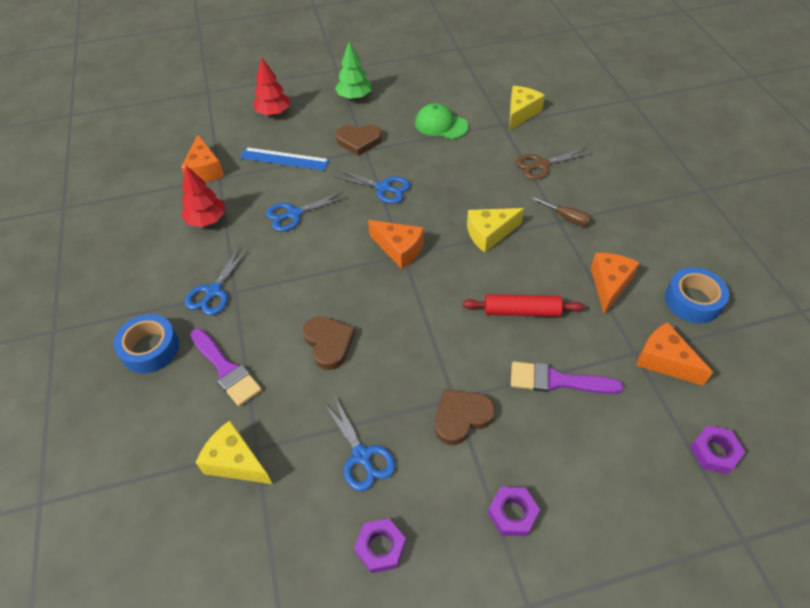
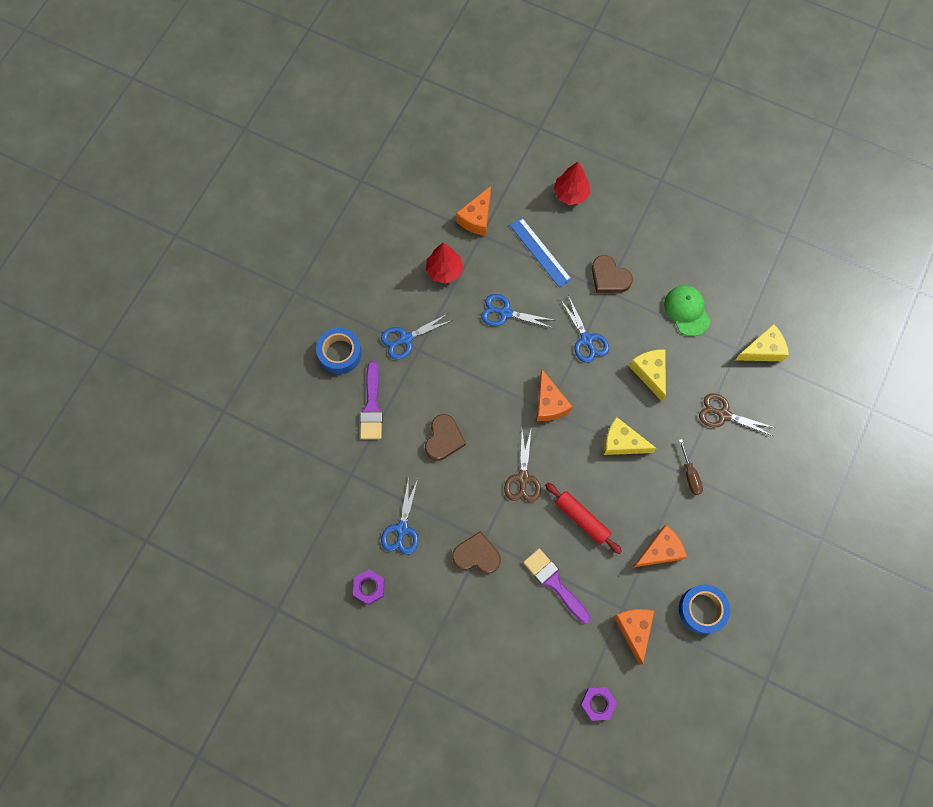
camera: 40 degrees right, 20 degrees up
(235, 462) = (334, 473): yellow cheese -> yellow cheese (650, 373)
(354, 97) = (647, 225): green tree -> none
(436, 319) = (523, 478): none -> brown scissors
(512, 513) = (451, 632): purple nut -> none

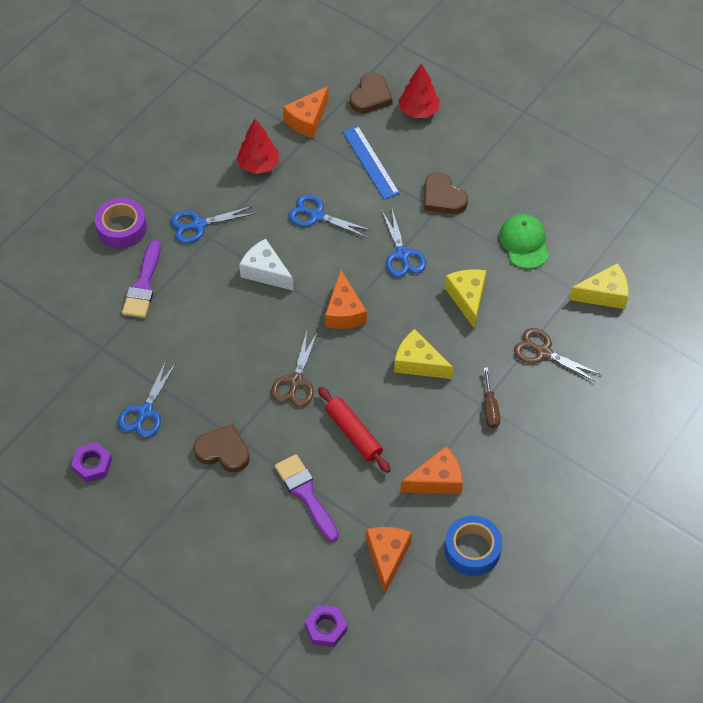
camera: 10 degrees right, 15 degrees down
(340, 353) = (122, 228): blue tape -> purple tape
(444, 439) = (215, 329): brown heart -> brown heart (371, 96)
(474, 376) = (265, 272): none -> white cheese

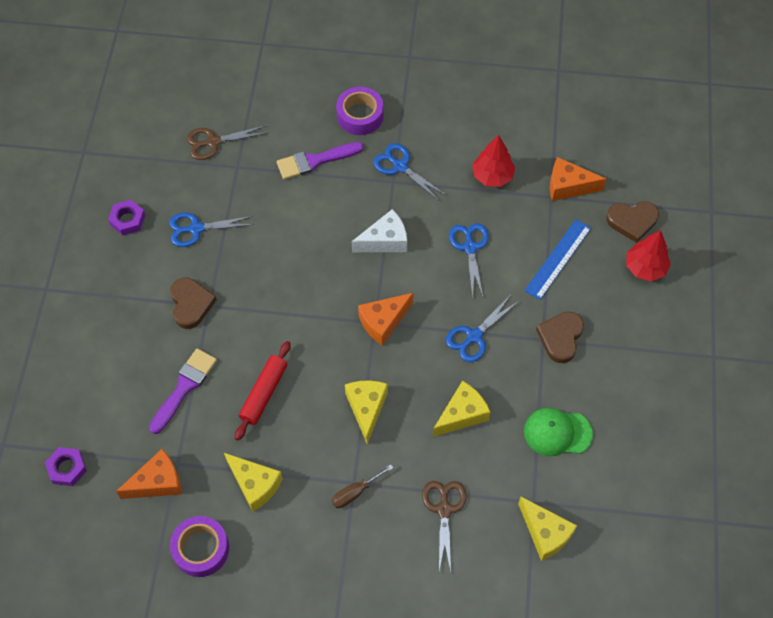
camera: 60 degrees right, 5 degrees up
(265, 272) = (385, 240): white cheese -> white cheese turned 60 degrees clockwise
(295, 381) = (289, 322): brown scissors -> brown scissors (213, 142)
(437, 480) = (255, 484): orange cheese -> yellow cheese
(472, 549) = (201, 549): blue tape -> purple tape
(524, 243) = (557, 432): green cap -> green cap turned 135 degrees counterclockwise

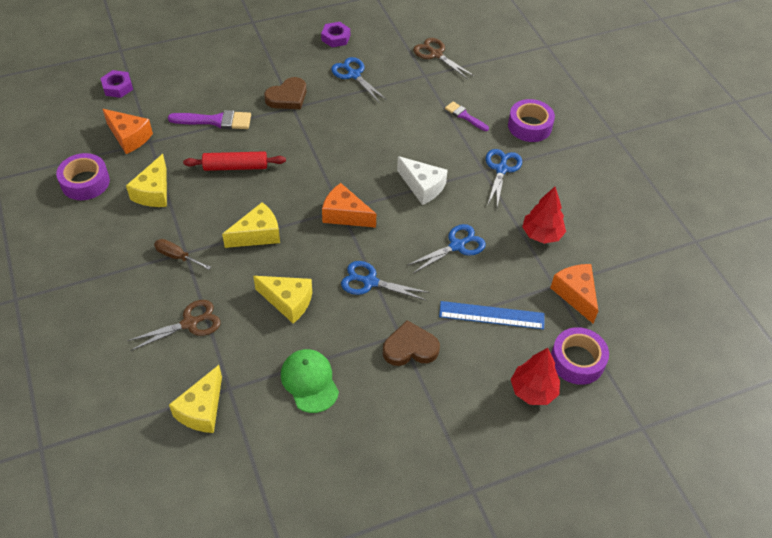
camera: 60 degrees right, 10 degrees down
(315, 161) = (464, 116): purple brush -> purple brush, size x0.63
(632, 221) = (577, 360): brown heart -> purple tape

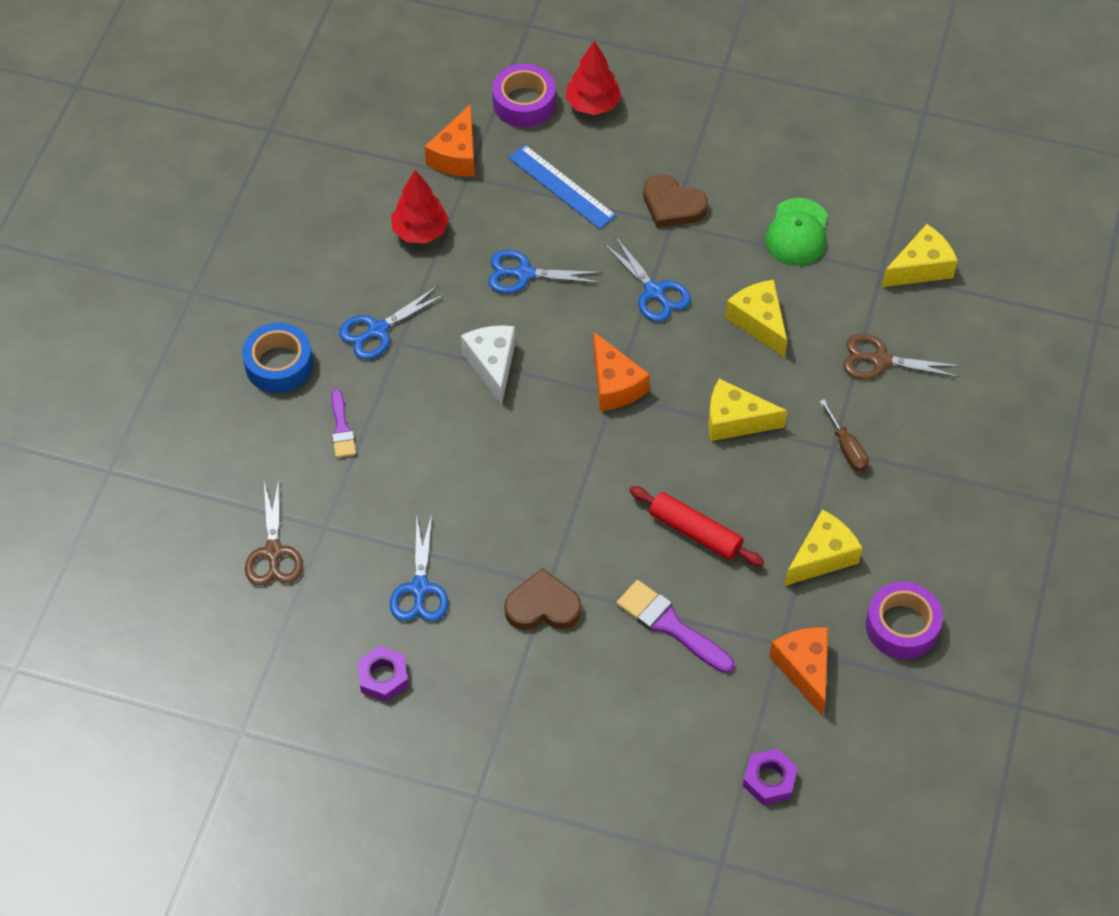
camera: 140 degrees left, 5 degrees up
(529, 126) = (279, 364): purple tape -> blue tape

